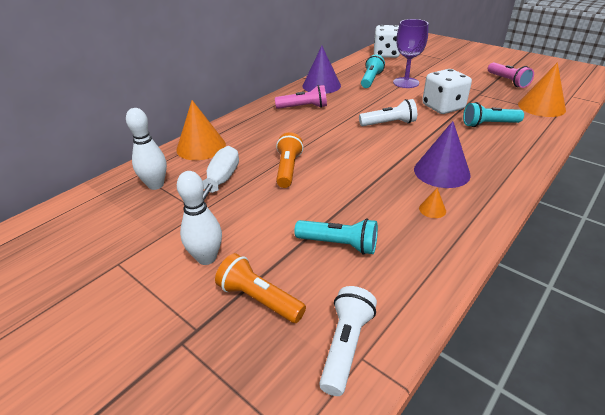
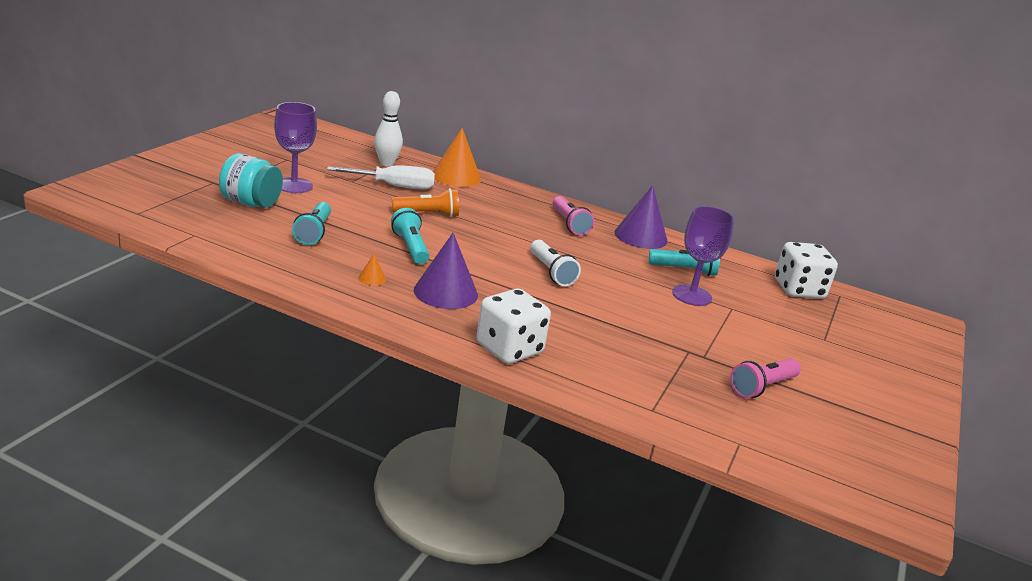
camera: 70 degrees right, 10 degrees down
(206, 258) = (294, 185): white bowling pin -> purple goblet
(259, 299) = (250, 203): orange flashlight -> turquoise jar
(346, 345) = (205, 230): white flashlight -> none
(443, 107) = (621, 314): white dice -> white dice (509, 349)
(488, 124) = (583, 342): turquoise flashlight -> turquoise flashlight (410, 247)
(541, 107) = (671, 399): orange cone -> none

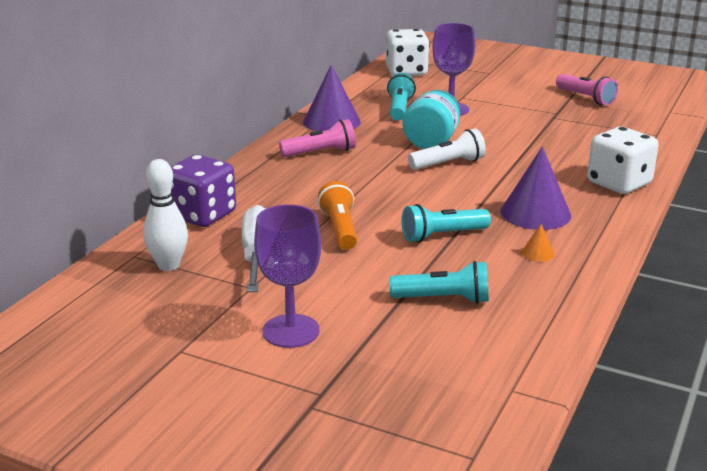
camera: 85 degrees left, 0 degrees up
(250, 203) = (377, 359): turquoise jar -> turquoise jar (431, 142)
(456, 177) = (202, 215): orange cone -> purple dice

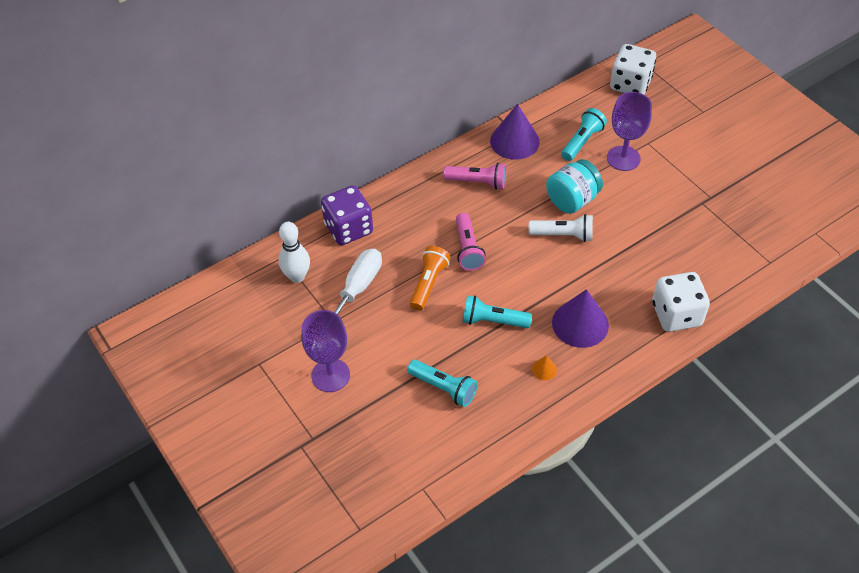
camera: 30 degrees right, 25 degrees up
(586, 98) = (756, 184): pink flashlight -> pink flashlight (467, 249)

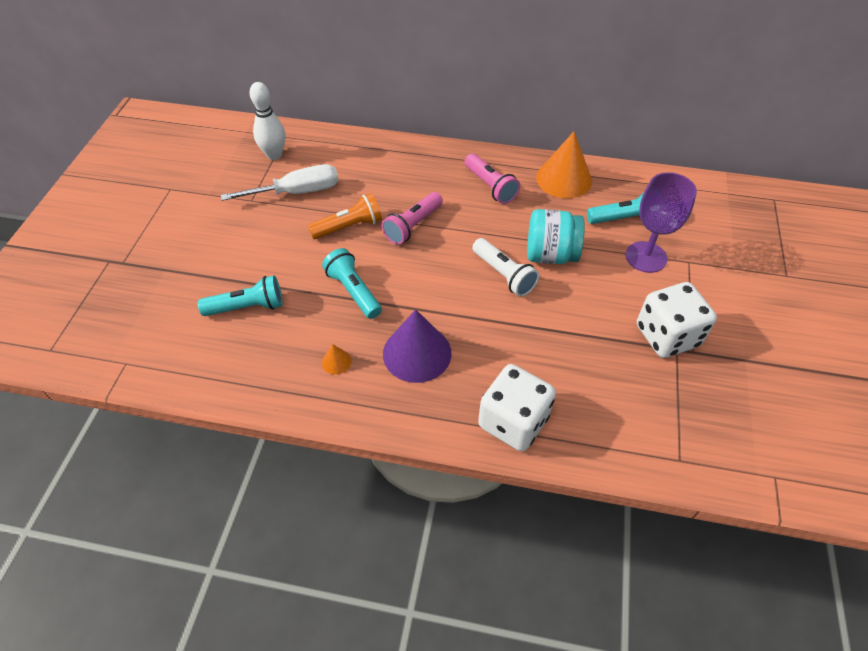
camera: 45 degrees right, 0 degrees up
(330, 375) = (195, 232): purple goblet -> none
(348, 228) = (352, 150): purple dice -> none
(444, 388) = (247, 307): turquoise flashlight -> turquoise flashlight turned 90 degrees counterclockwise
(514, 141) = (564, 179): purple cone -> orange cone
(630, 84) = (736, 206): white dice -> white dice (667, 336)

